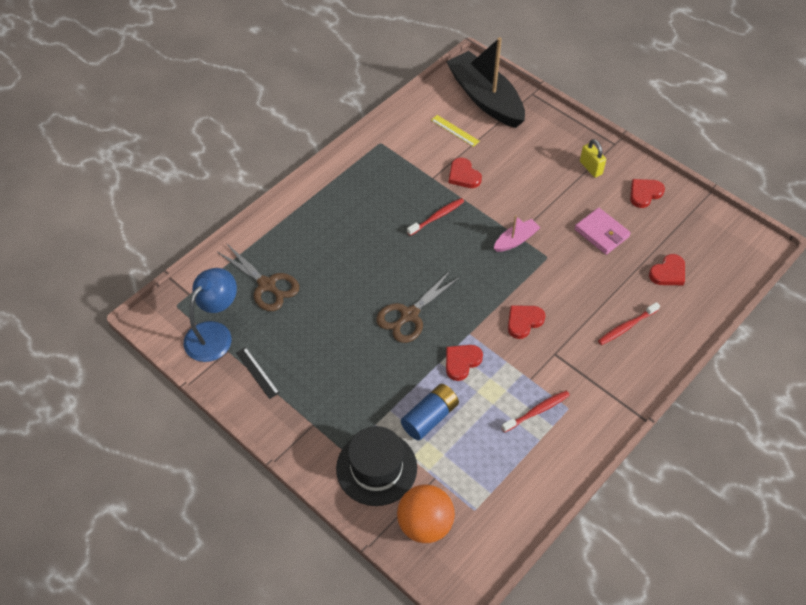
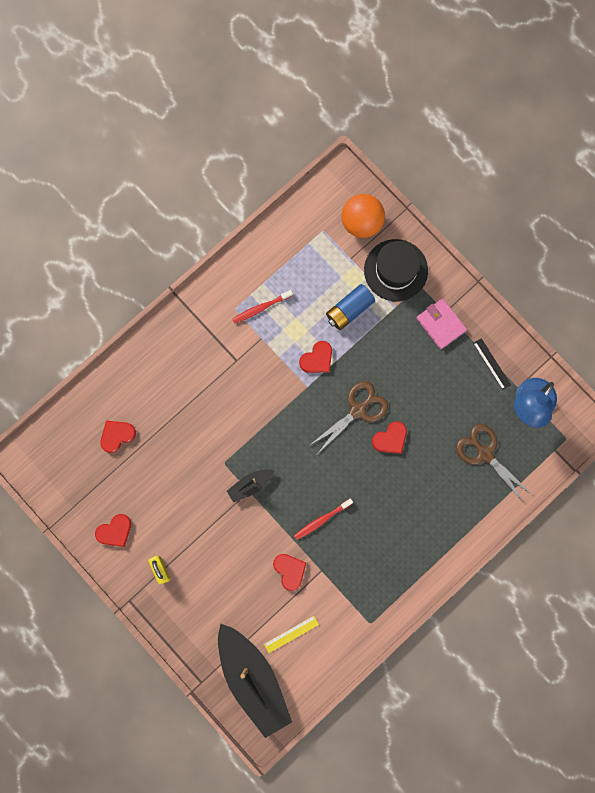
camera: 175 degrees left, 25 degrees up
(455, 130) = (291, 634): yellow ruler -> yellow ruler turned 75 degrees counterclockwise
(516, 240) = (250, 485): pink boat -> black boat
(524, 321) = (257, 395): red heart -> red heart (390, 439)
(601, 233) = (168, 486): pink wallet -> pink wallet (441, 324)
(626, 327) = (168, 381): red toothbrush -> none

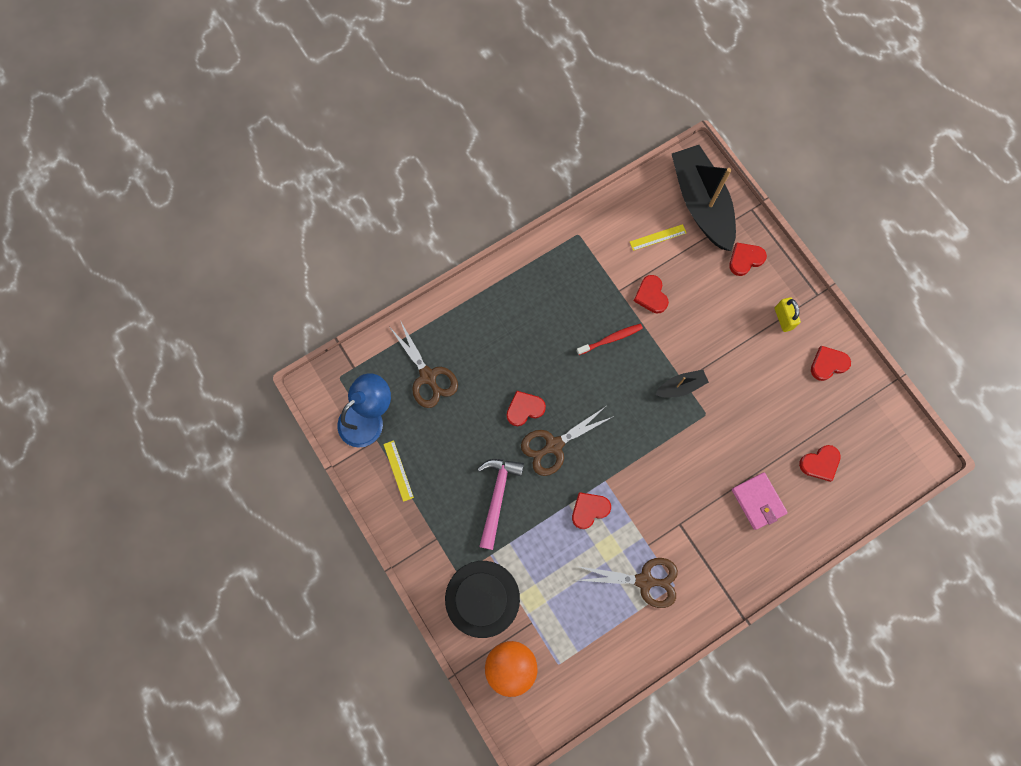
camera: 170 degrees left, 5 degrees down
(202, 625) = (745, 259): none -> red heart
(261, 308) = (644, 581): red toothbrush -> brown scissors
(349, 310) = (544, 560): blue battery -> none
(399, 356) = (497, 497): none -> pink hammer
(441, 324) = (444, 525): pink wallet -> pink wallet (758, 501)
(491, 364) = (398, 470): black ruler -> yellow ruler

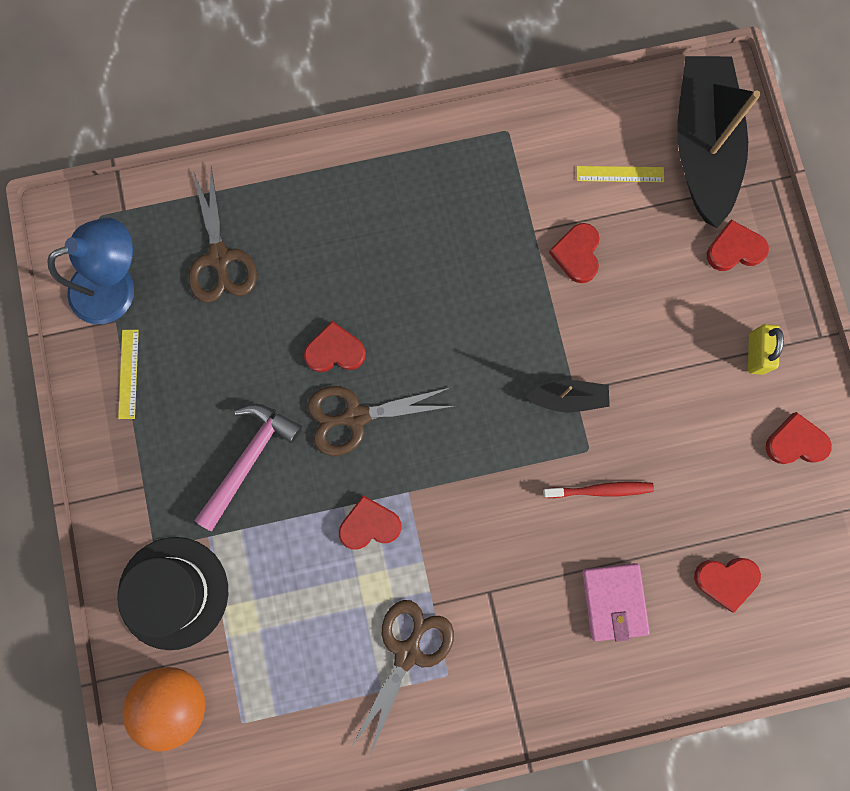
camera: 20 degrees right, 5 degrees up
(611, 339) = (495, 295): red toothbrush -> red toothbrush (600, 490)
(644, 581) = (407, 652): brown scissors -> brown scissors turned 90 degrees counterclockwise

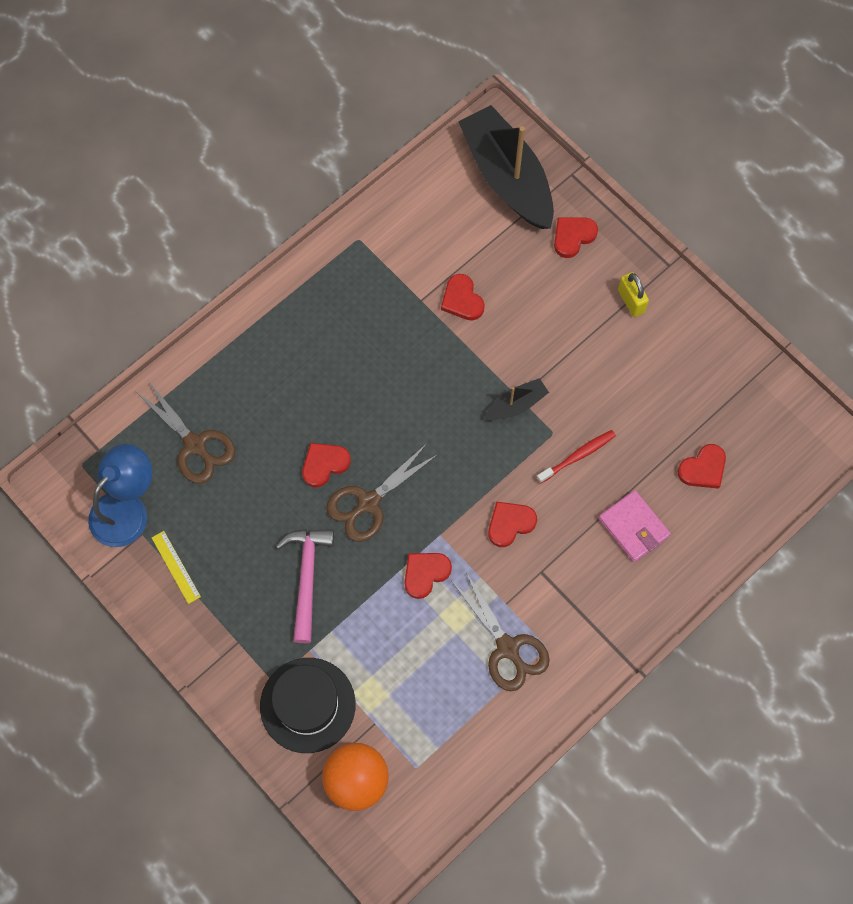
camera: 30 degrees left, 10 degrees down
(407, 652) = (507, 647): brown scissors -> brown scissors turned 150 degrees clockwise
(620, 174) = (459, 227): yellow ruler -> none
(795, 442) = (695, 347): red heart -> red heart (510, 524)

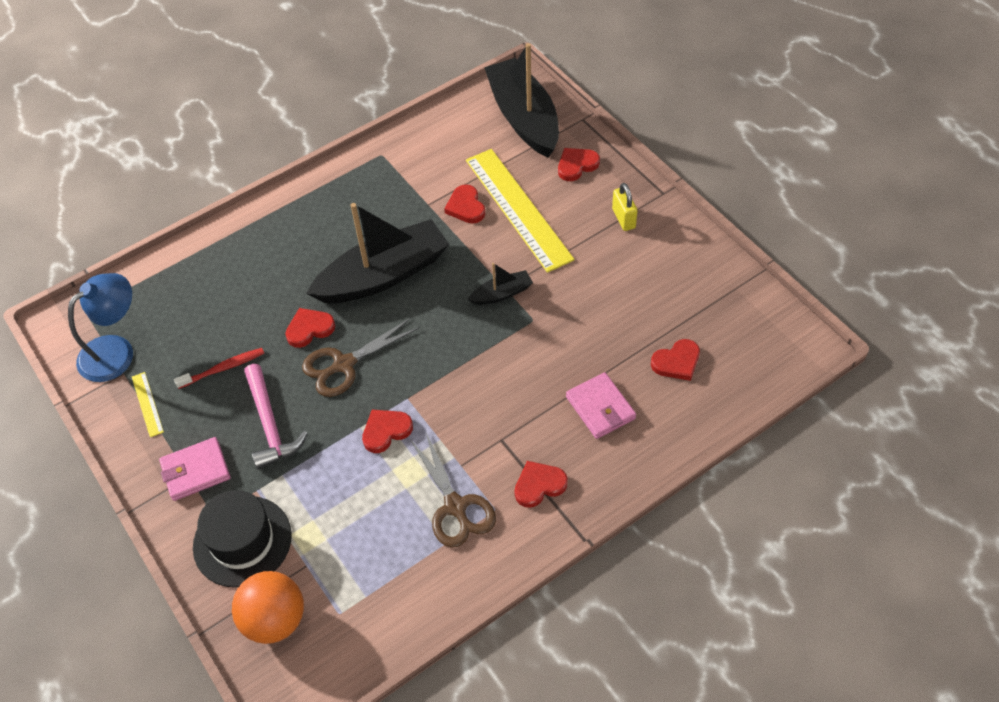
camera: 10 degrees right, 15 degrees down
(195, 445) = (193, 303): brown scissors -> none
(244, 636) = (196, 471): none -> pink wallet
(307, 578) = (270, 424): pink hammer -> pink hammer turned 150 degrees clockwise
(389, 393) = (383, 275): none -> black boat
(510, 524) = (478, 394): red heart -> red heart (539, 485)
(518, 297) = (518, 208): none -> yellow ruler
(577, 456) = (554, 341): red toothbrush -> red toothbrush (223, 368)

